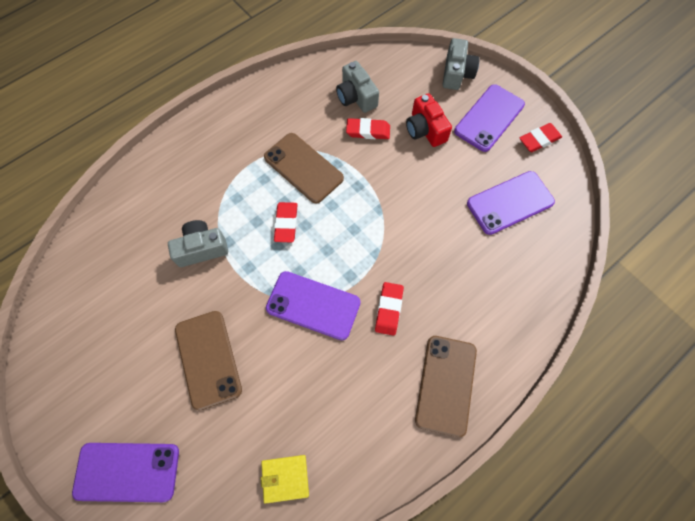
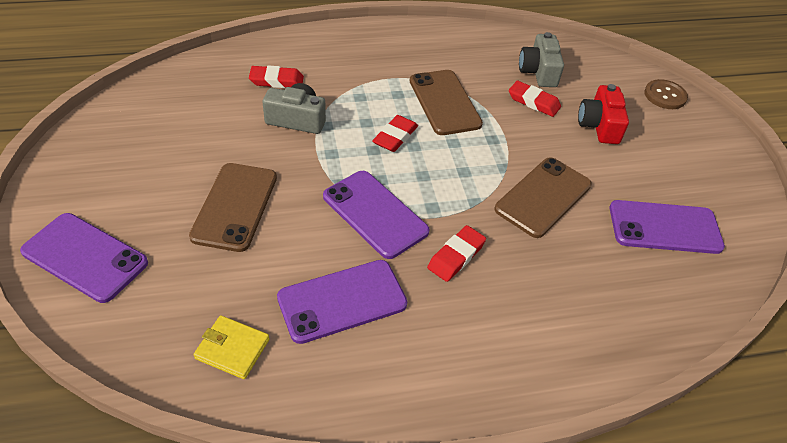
camera: 25 degrees right, 20 degrees down
(446, 385) = (477, 358): brown phone -> brown phone (543, 197)
(456, 73) = (665, 96): grey camera -> brown button
(489, 118) = (682, 145): purple phone -> purple phone (342, 301)
(539, 140) = (735, 188): red eraser -> red eraser (276, 81)

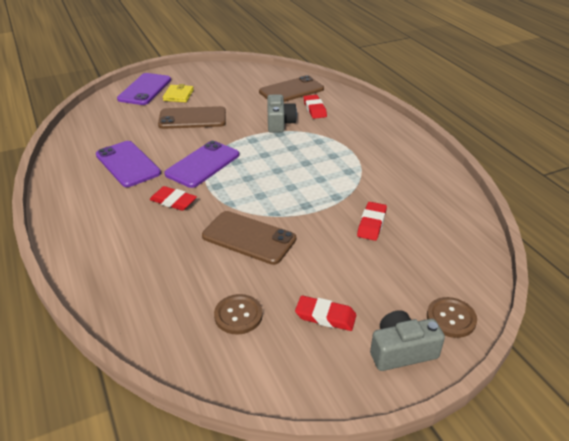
camera: 80 degrees right, 10 degrees down
(232, 349) = (91, 137): yellow wallet -> yellow wallet (178, 95)
(395, 137) = (283, 161): red eraser -> red eraser (325, 316)
(444, 102) = (338, 177): brown phone -> brown phone (291, 90)
(538, 72) = (420, 223): grey camera -> grey camera (401, 351)
(599, 125) = (363, 267): red camera -> none
(664, 227) = (238, 315): purple phone -> brown button

